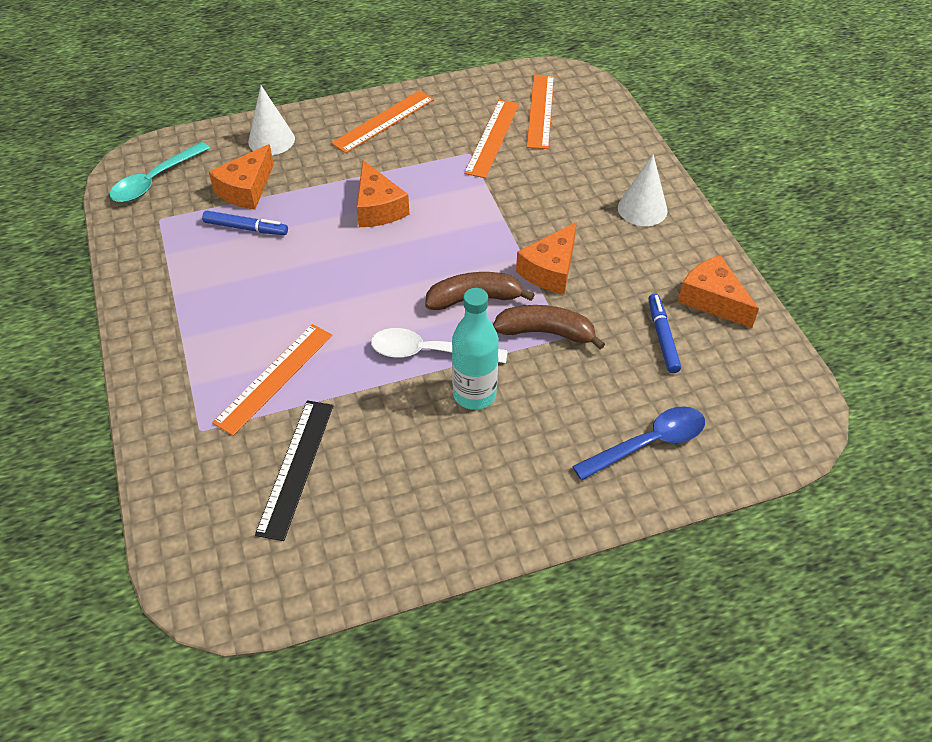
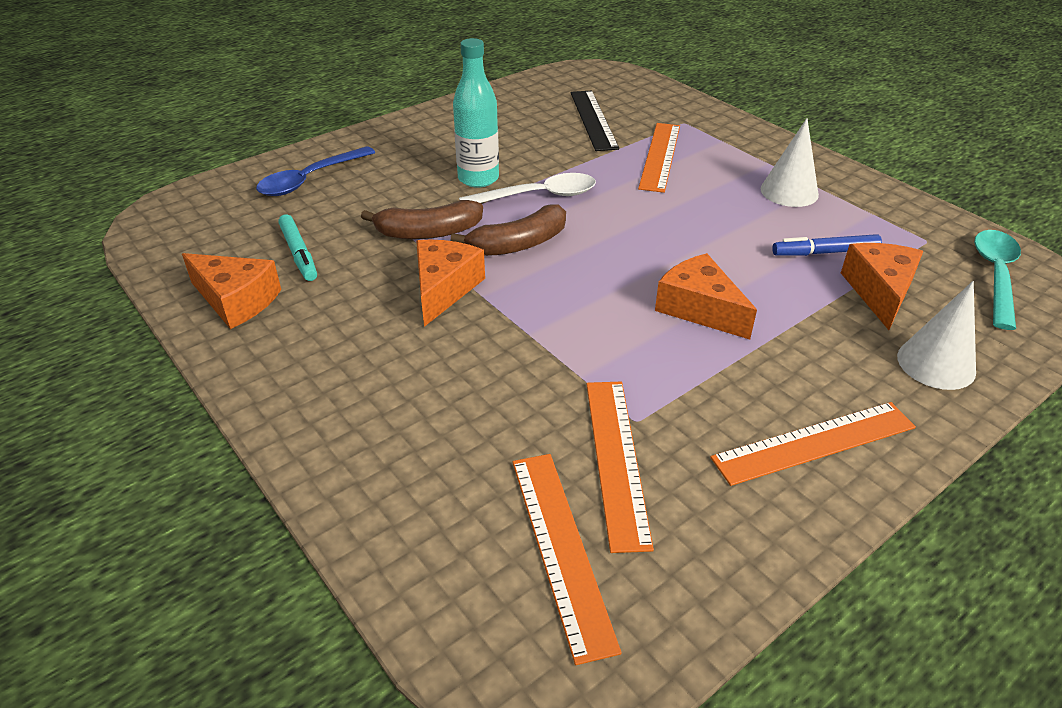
camera: 160 degrees right, 10 degrees down
(383, 121) = (814, 442): orange ruler -> orange ruler turned 45 degrees clockwise
(642, 209) = (334, 395): white cone -> white cone (789, 191)
(662, 337) = (299, 254): blue marker -> turquoise marker

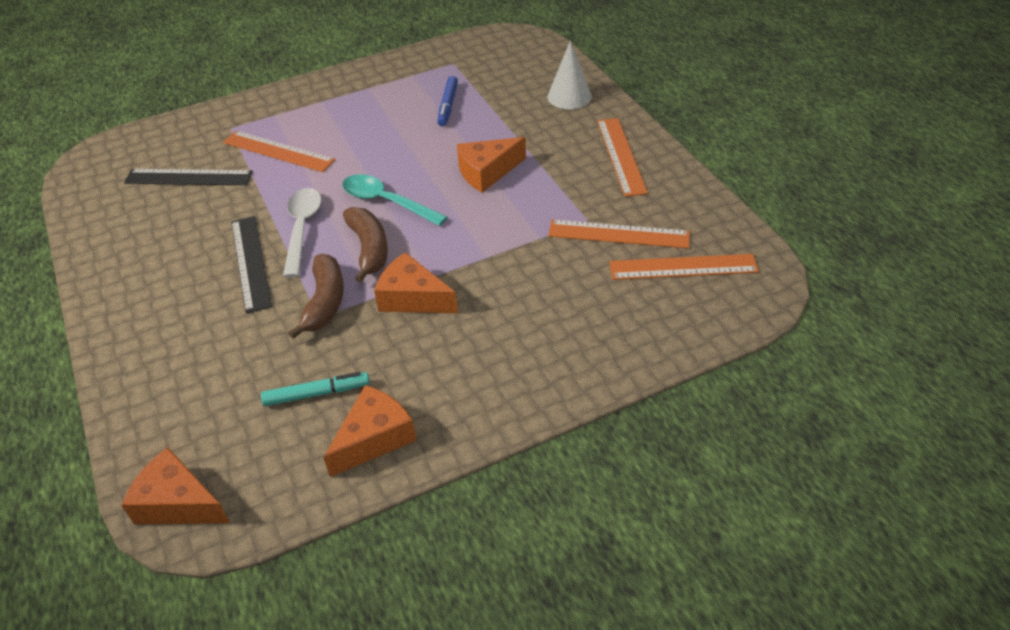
camera: 75 degrees left, 5 degrees up
(310, 179) = (178, 387): blue spoon -> none
(478, 179) = (251, 262): turquoise bottle -> black ruler
(789, 191) = (367, 101): white cone -> none
(879, 292) = (497, 96): orange cheese -> orange cheese (178, 503)
(995, 275) = (499, 51): turquoise spoon -> turquoise spoon (386, 202)

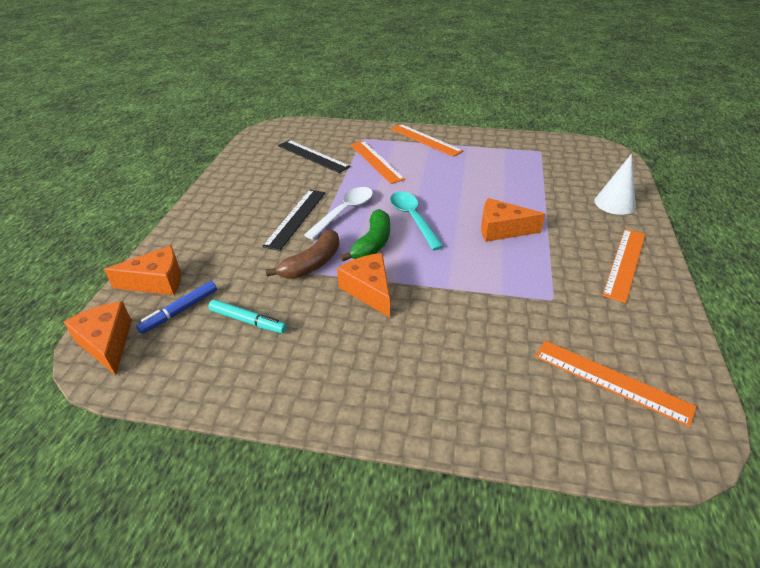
camera: 35 degrees right, 5 degrees down
(369, 249) = (372, 243): brown banana -> green banana
(374, 438) = (249, 375): orange cheese -> orange cheese (157, 281)
(447, 106) = (512, 175): blue marker -> blue marker (180, 311)
(618, 234) = (571, 323): orange ruler -> orange ruler (425, 140)

